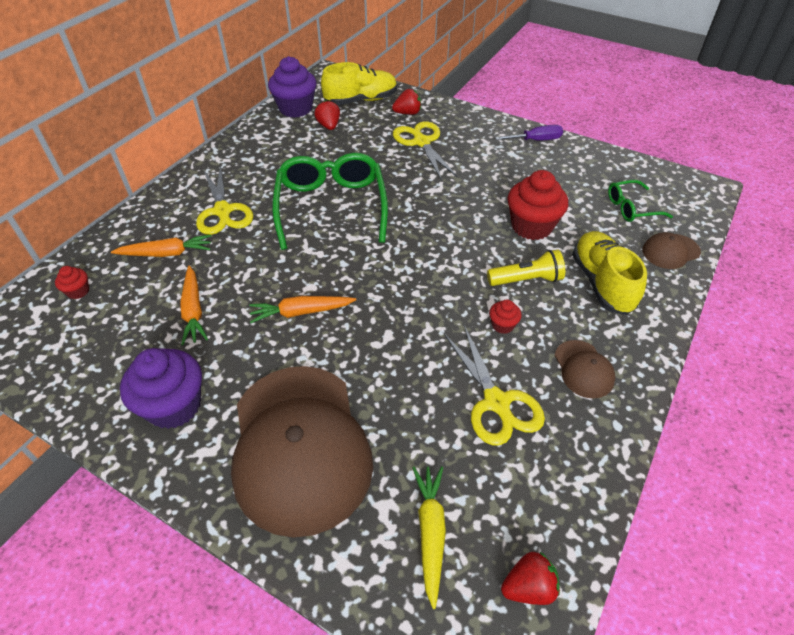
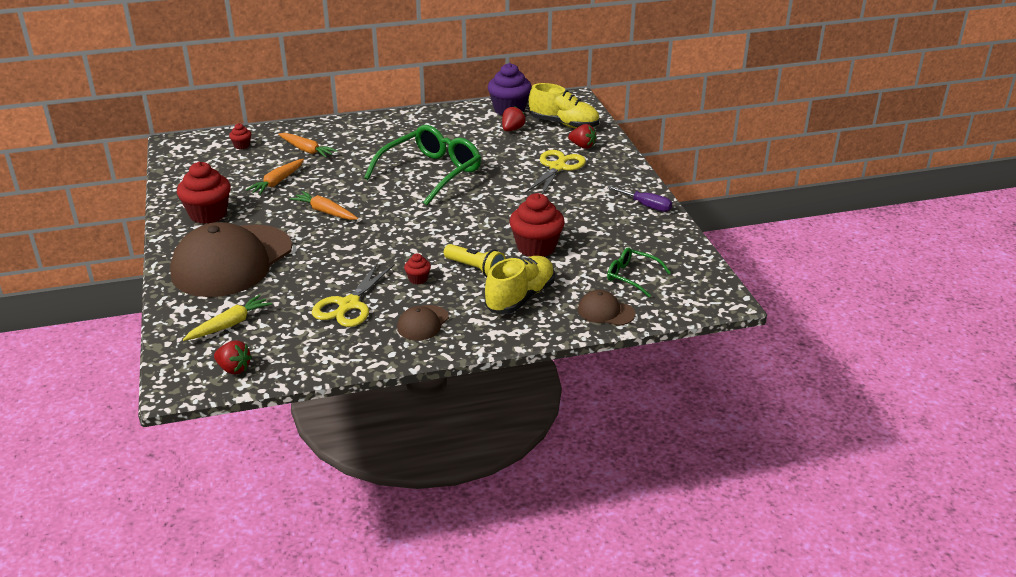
camera: 45 degrees right, 15 degrees down
(174, 406) = (208, 214): purple cupcake -> red cupcake
(223, 211) = (367, 145): yellow scissors -> none

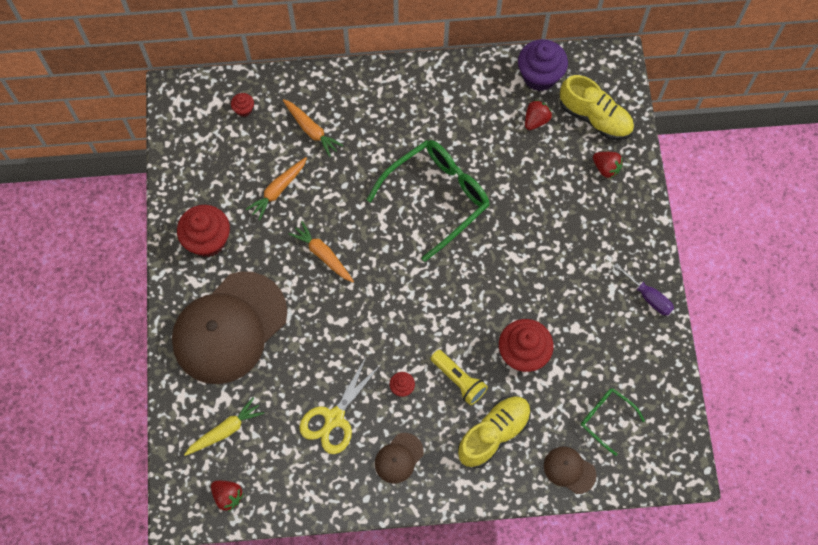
camera: 10 degrees right, 35 degrees up
(557, 167) = (571, 207): yellow scissors -> none

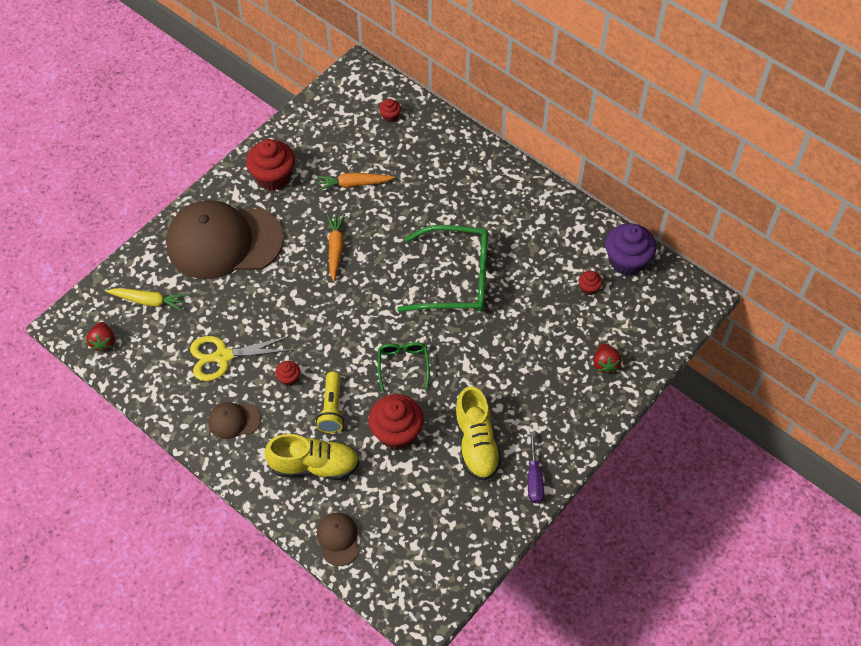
camera: 45 degrees right, 10 degrees down
(311, 130) = (420, 165): orange carrot -> none
(536, 120) = (589, 288): red strawberry -> red cupcake
(595, 118) = (637, 323): yellow shoe -> yellow shoe (476, 443)
(606, 419) = (405, 531): green glasses -> green glasses (403, 365)

